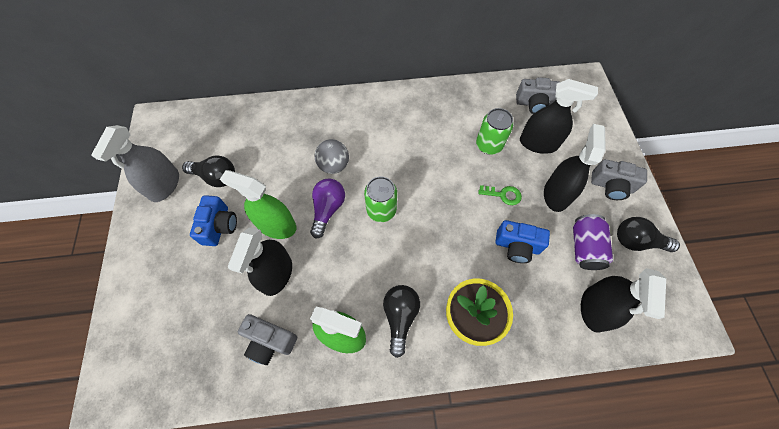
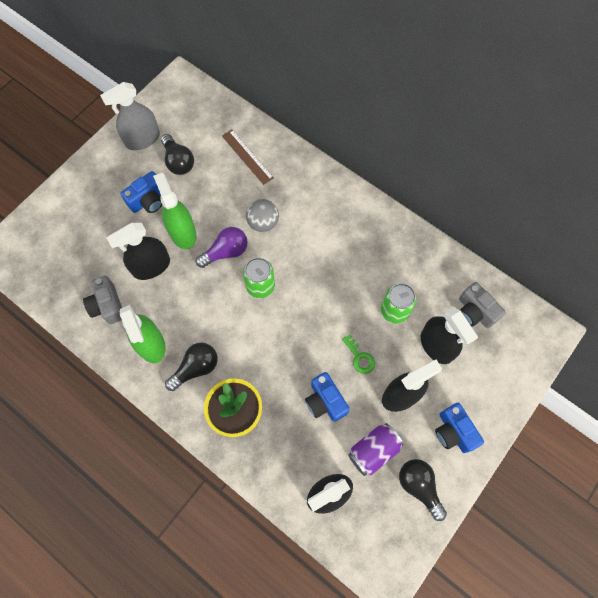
camera: 45 degrees right, 5 degrees up
(271, 131) = (247, 157): none -> brown ruler
(611, 186) = (453, 431): grey camera -> blue camera

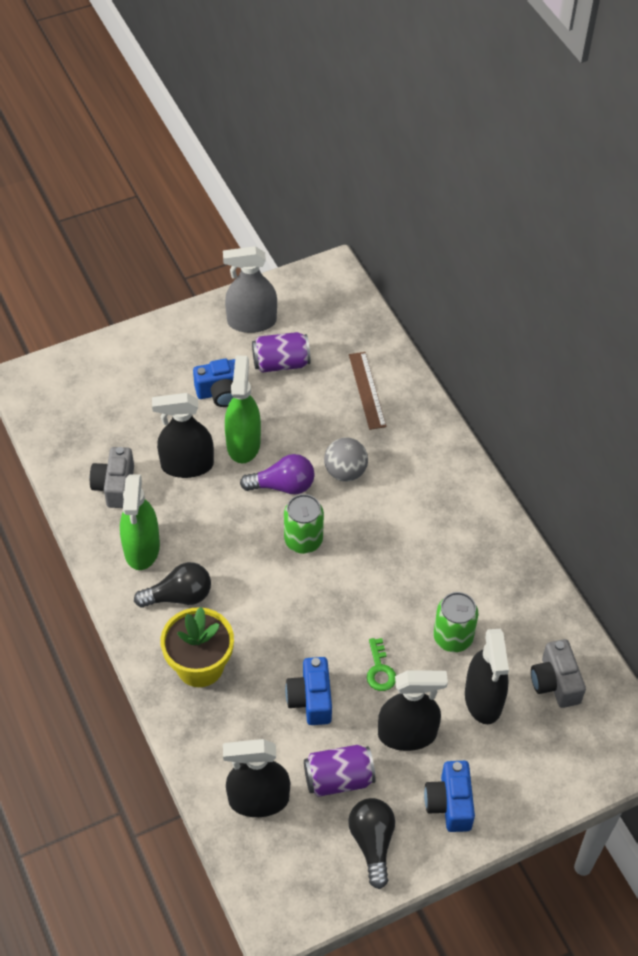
camera: 25 degrees right, 15 degrees down
(178, 162) = (281, 363): black light bulb -> purple can

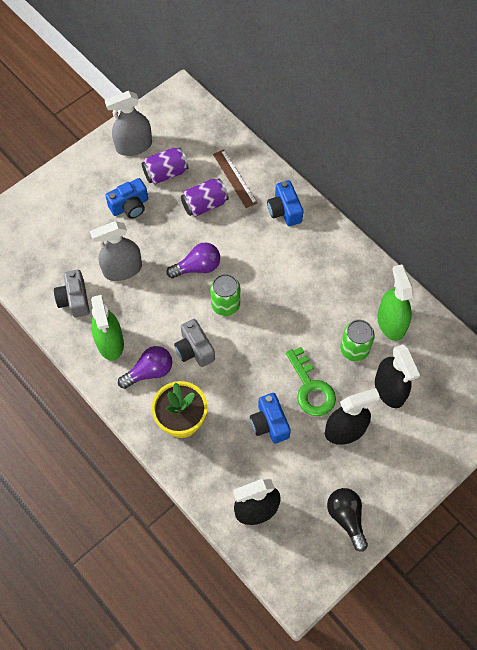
camera: 15 degrees left, 10 degrees up
(179, 596) = (149, 372): black light bulb -> purple light bulb
(187, 465) = (122, 269): black spray bottle -> grey spray bottle
(243, 443) = (158, 242): green spray bottle -> green spray bottle (391, 323)
(338, 779) = (308, 477): purple can -> purple can (205, 205)
(345, 472) = (239, 245): grey ball -> none
(380, 670) = (311, 388): green key -> green key, size x1.74
(450, 803) = (390, 473): blue camera -> blue camera (284, 210)
(555, 682) = (435, 363): grey camera -> grey camera (194, 349)

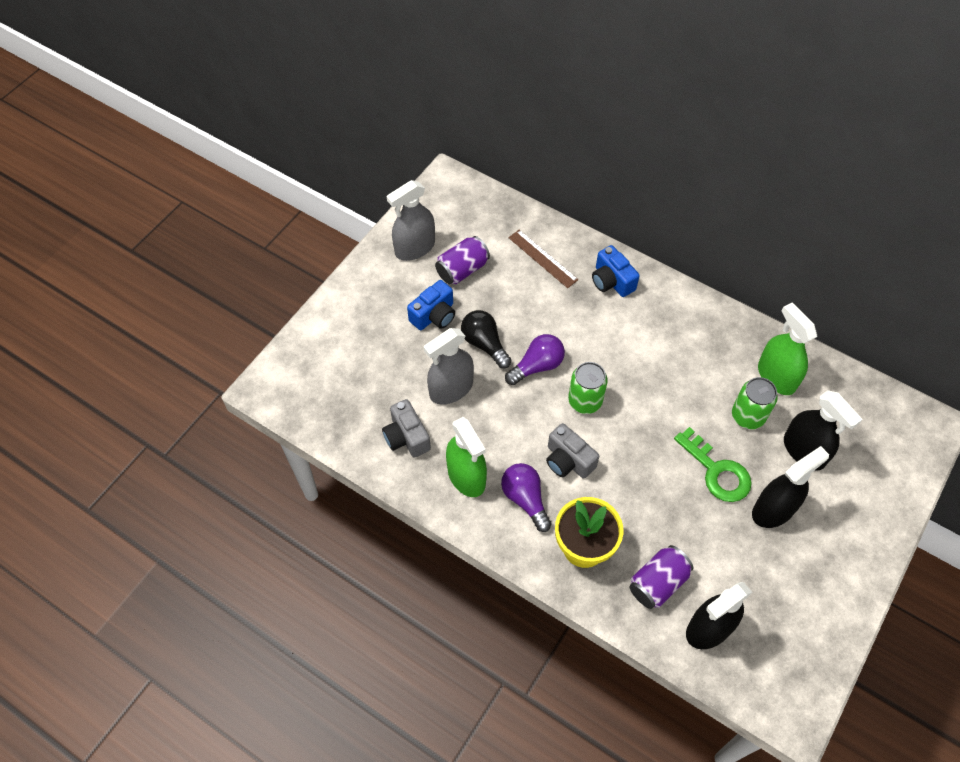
camera: 15 degrees left, 5 degrees down
(149, 372) = (525, 499): purple light bulb -> purple light bulb turned 75 degrees counterclockwise
(205, 205) = (519, 295): purple can -> purple can (658, 583)
(269, 423) = (685, 524): blue camera -> none
(346, 518) = (814, 610): black light bulb -> black light bulb (484, 344)

